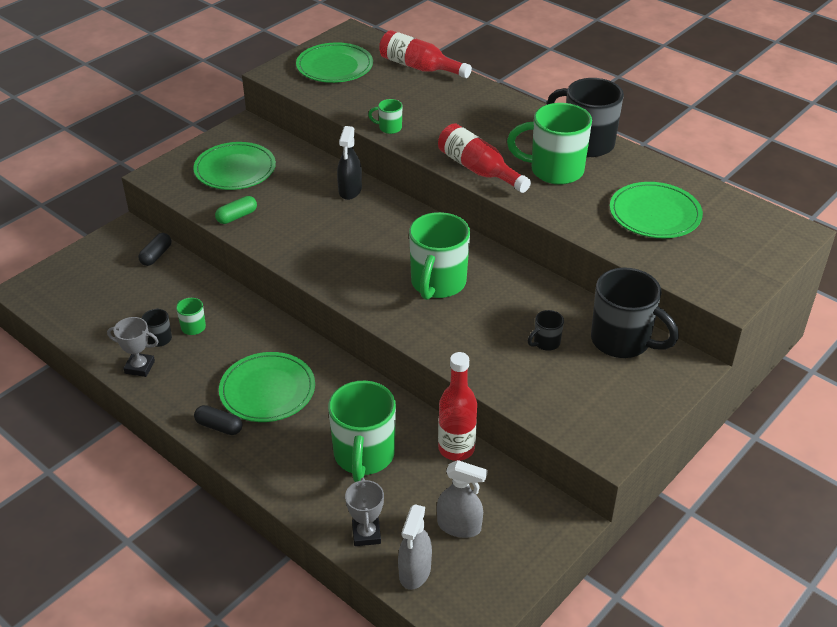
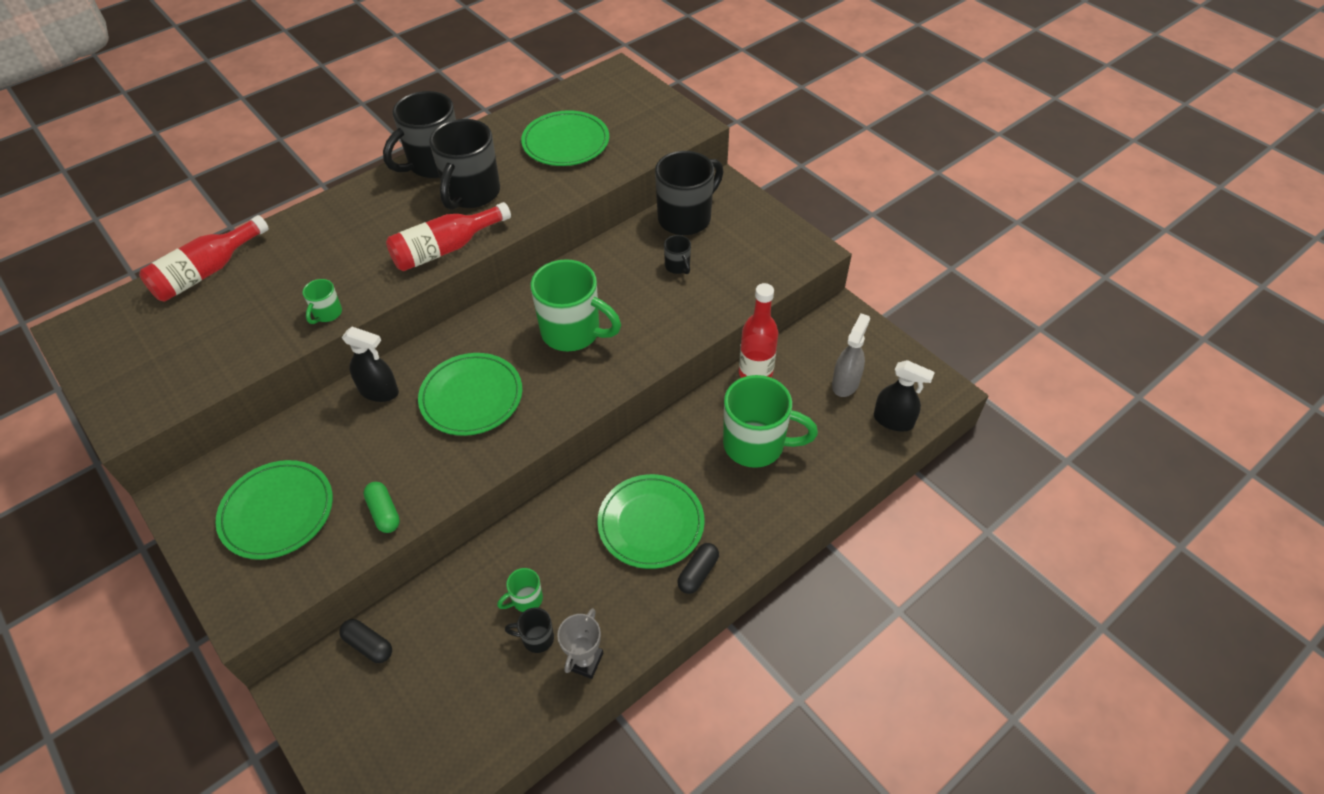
camera: 80 degrees left, 10 degrees up
(334, 66) = (151, 354): green plate -> green plate (471, 397)
(366, 534) = (851, 452): grey trophy -> none
(415, 572) = (893, 420): grey spray bottle -> black spray bottle
(554, 170) = (471, 194): green mug -> black mug

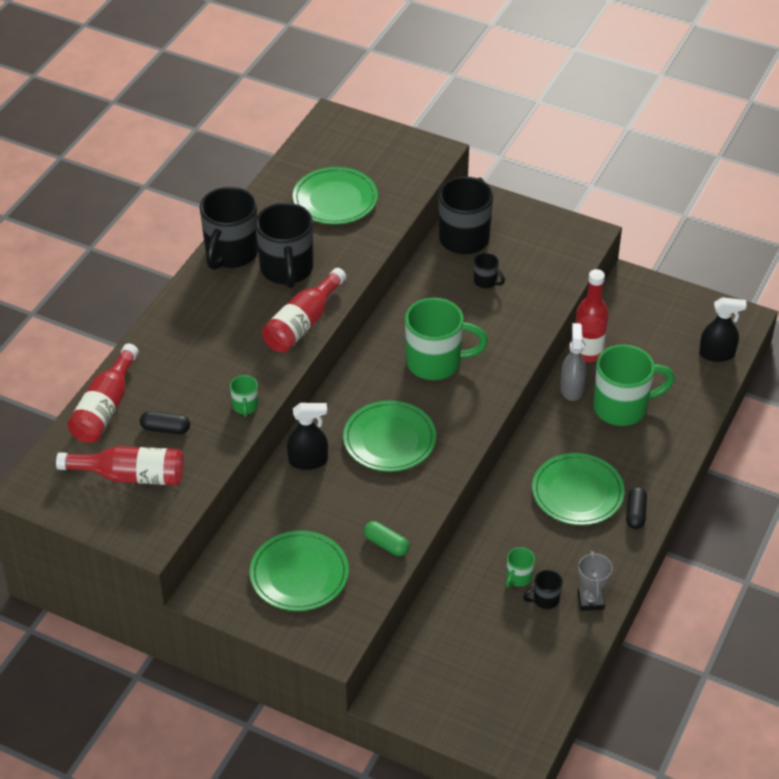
camera: 25 degrees left, 5 degrees down
(168, 347) = (131, 476): none -> red bottle
(368, 645) = (420, 651): black capsule -> black capsule (165, 429)
(845, 383) = (664, 337): grey spray bottle -> grey spray bottle (571, 388)

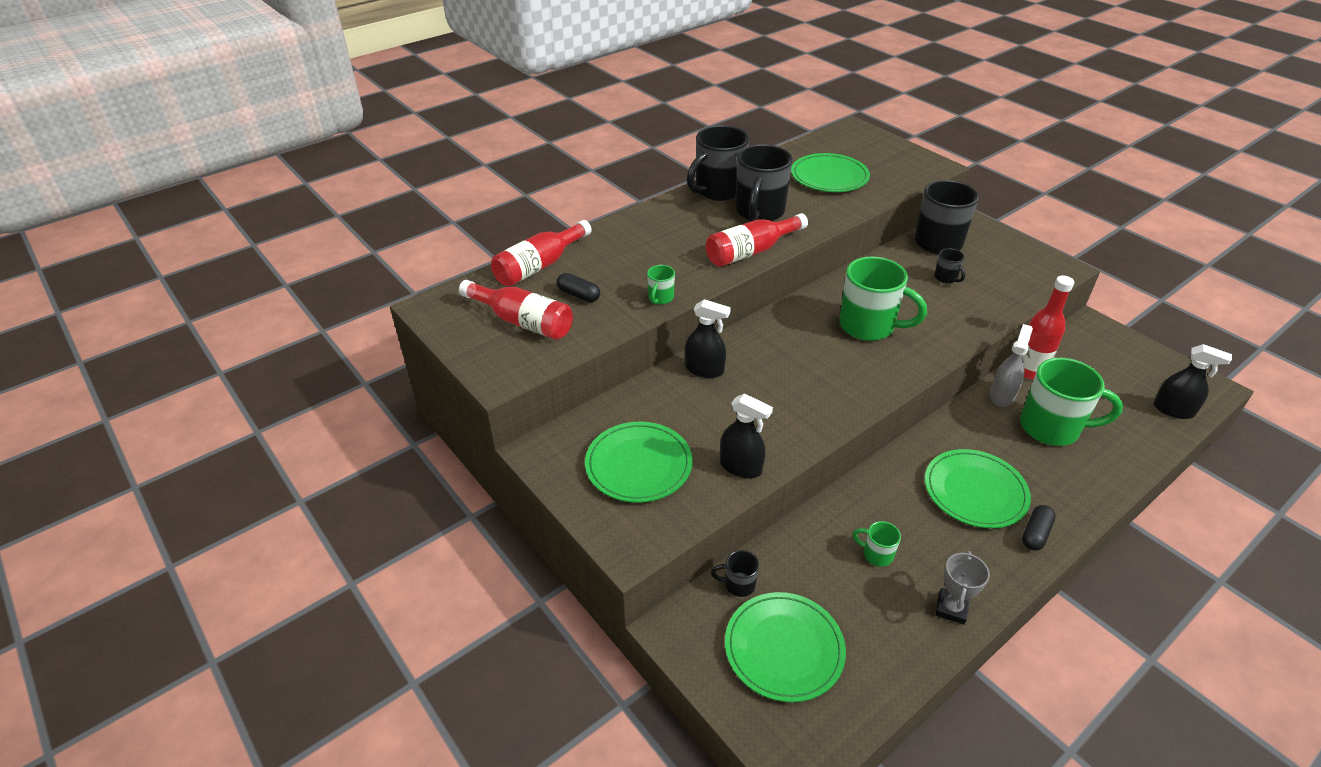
camera: 25 degrees right, 5 degrees down
(386, 544) = (741, 467): green capsule -> black spray bottle
(389, 439) = (792, 375): green plate -> green plate (784, 648)
(518, 578) = (876, 554): green mug -> green mug turned 60 degrees clockwise
(545, 599) = (897, 588): black mug -> black mug (738, 584)

